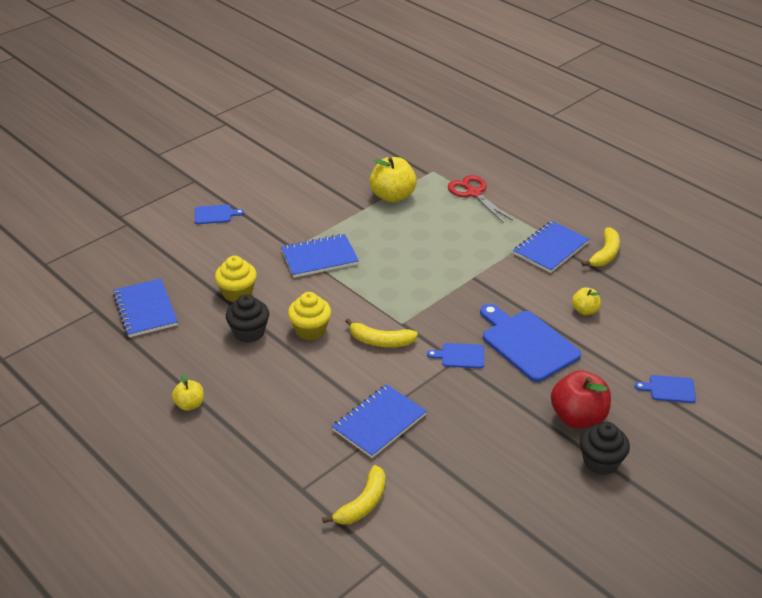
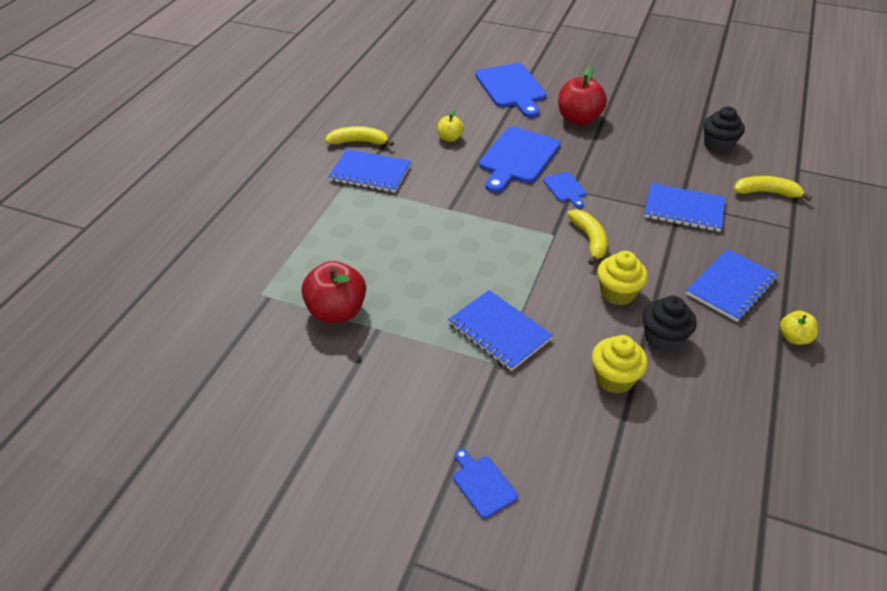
camera: 115 degrees left, 5 degrees up
(145, 310) = (716, 455): blue notebook -> blue notebook (731, 287)
(392, 196) = (336, 311): yellow apple -> red apple
(473, 193) = (296, 247): red scissors -> none
(600, 462) = (611, 103): black cupcake -> black cupcake (718, 145)
(669, 389) = (511, 88): blue cutting board -> blue cutting board, size x2.03

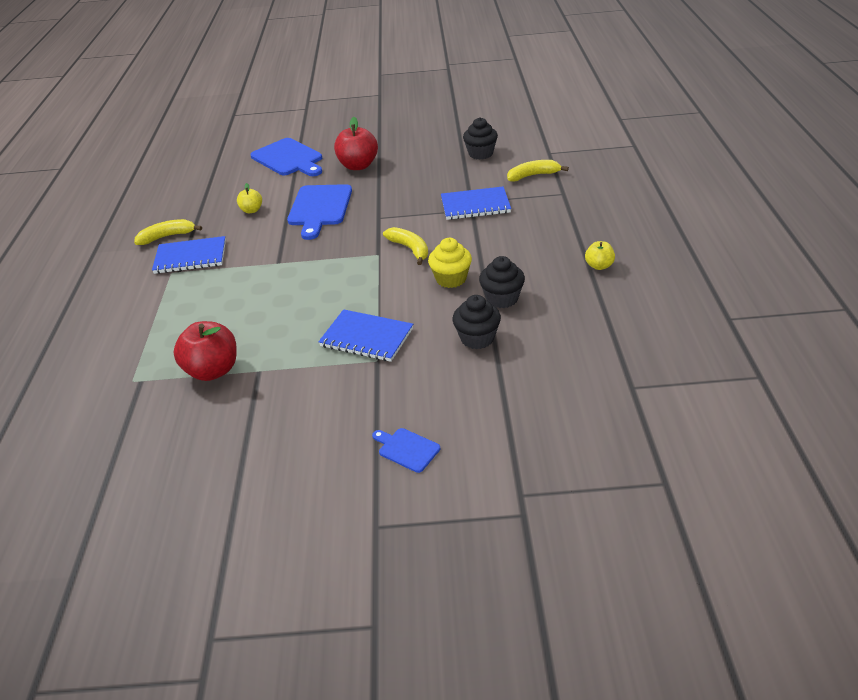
camera: 20 degrees left, 5 degrees down
(565, 188) = (371, 219): blue cutting board -> none
(614, 378) = (477, 338): yellow cupcake -> black cupcake
(731, 287) = (537, 247): blue notebook -> none

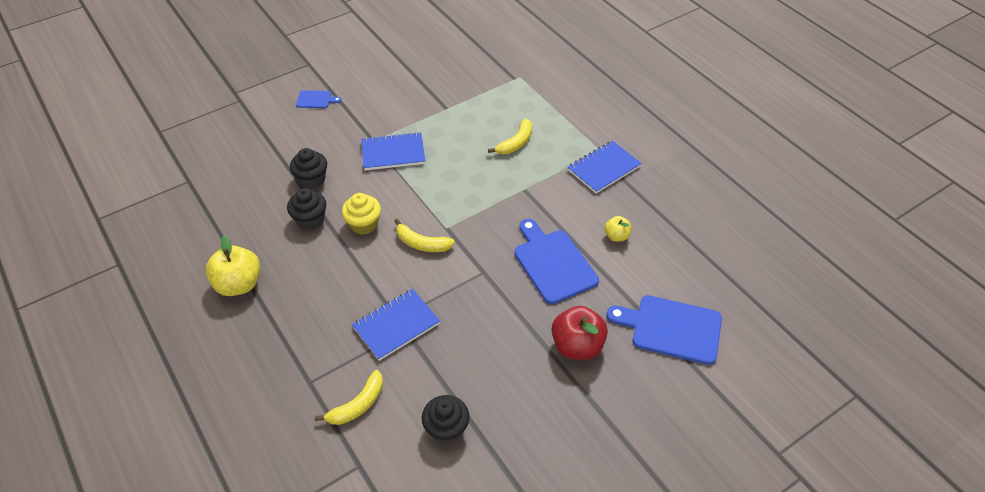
camera: 145 degrees right, 10 degrees up
(167, 236) = (653, 180): yellow banana -> yellow banana (516, 143)
(213, 370) = (476, 98): red apple -> none
(599, 266) = (239, 284): yellow apple -> yellow apple, size x1.85

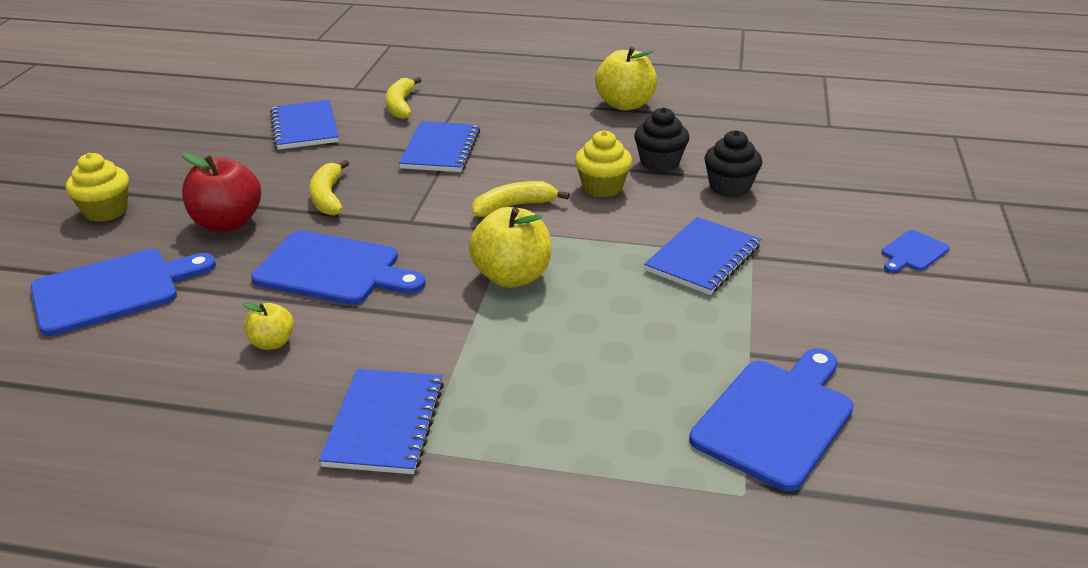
camera: 135 degrees right, 15 degrees down
(446, 429) = (305, 127): black cupcake -> blue notebook
(475, 86) = (776, 418): none -> blue cutting board
(480, 200) = (512, 276): none -> yellow apple
(516, 143) = (572, 372): yellow banana -> yellow banana (328, 197)
(641, 419) = (106, 211): none -> yellow cupcake

